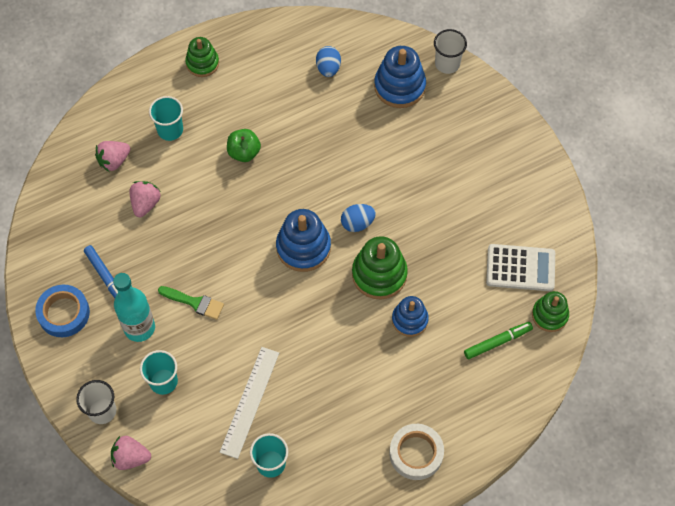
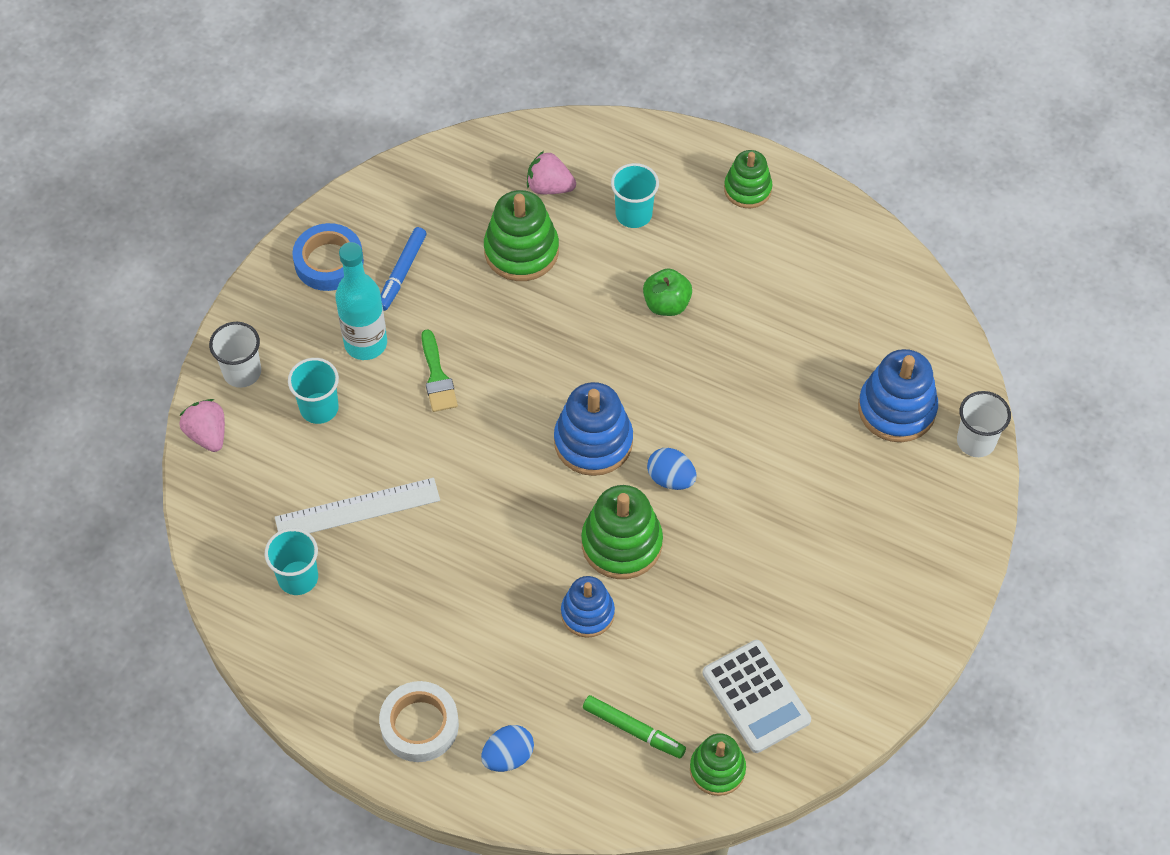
camera: 55 degrees right, 5 degrees down
(145, 203) = (521, 251): pink strawberry -> green stacking toy
(328, 68) = (854, 318): blue egg -> blue egg (508, 756)

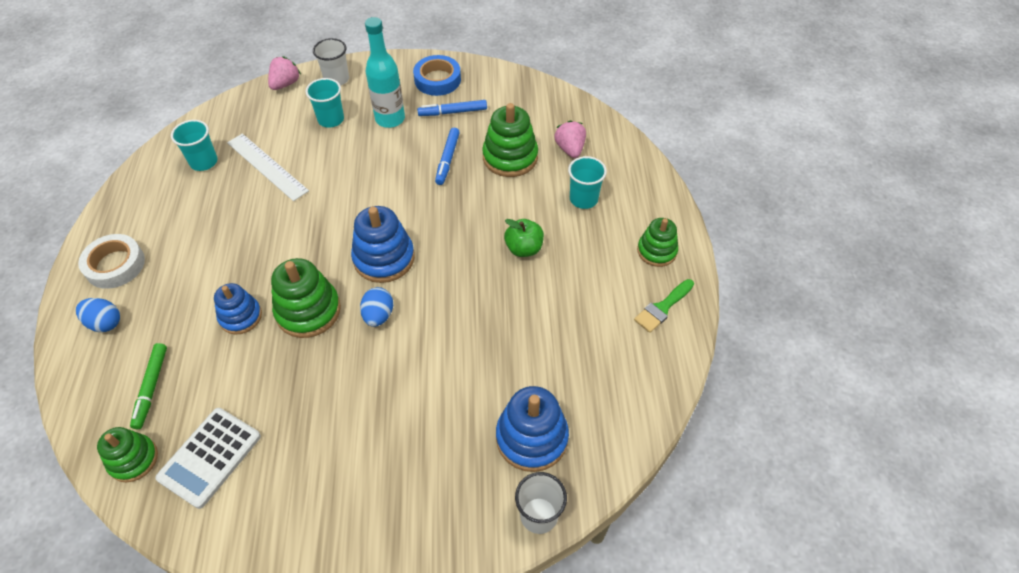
camera: 60 degrees right, 5 degrees down
(437, 377) = (386, 160): green brush -> green brush (662, 307)
(481, 314) = (447, 159): none -> blue marker

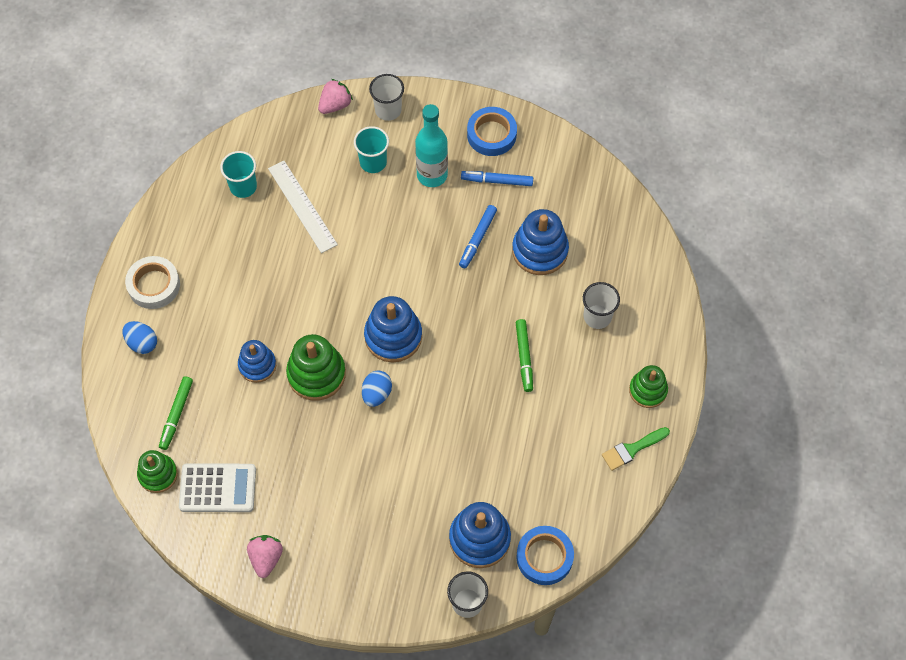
camera: 15 degrees right, 10 degrees up
(210, 457) = (218, 488): white calculator -> white calculator turned 135 degrees counterclockwise
(510, 157) = (540, 251): green stacking toy -> blue stacking toy
(524, 248) = (524, 357): green apple -> green marker
(570, 149) = (602, 255): pink strawberry -> pink strawberry (266, 558)
(583, 199) = (597, 316): turquoise cup -> white cup
(610, 440) = (544, 557): none -> blue tape

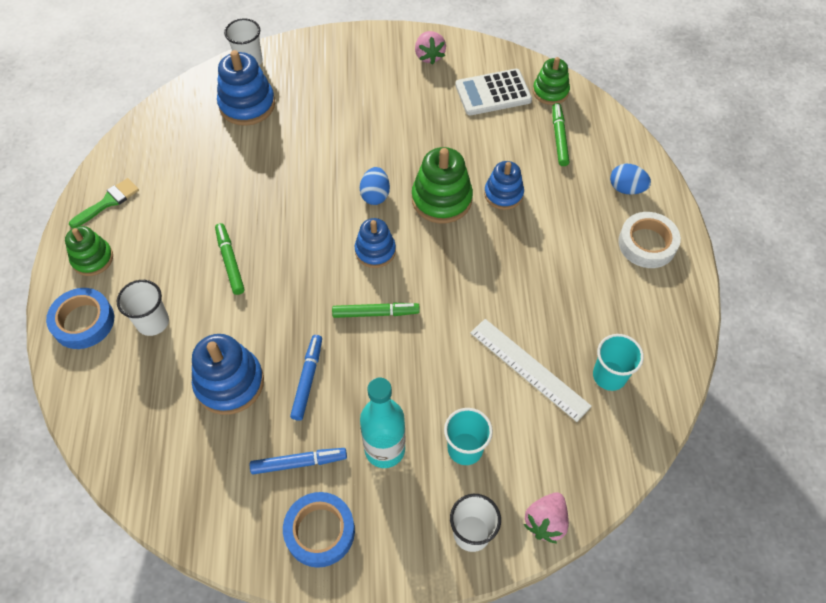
camera: 165 degrees right, 5 degrees down
(393, 336) = (375, 251): blue stacking toy -> blue stacking toy, size x0.65
(409, 279) = (375, 313): none -> green marker
(544, 557) = (186, 103): blue tape -> blue tape (83, 322)

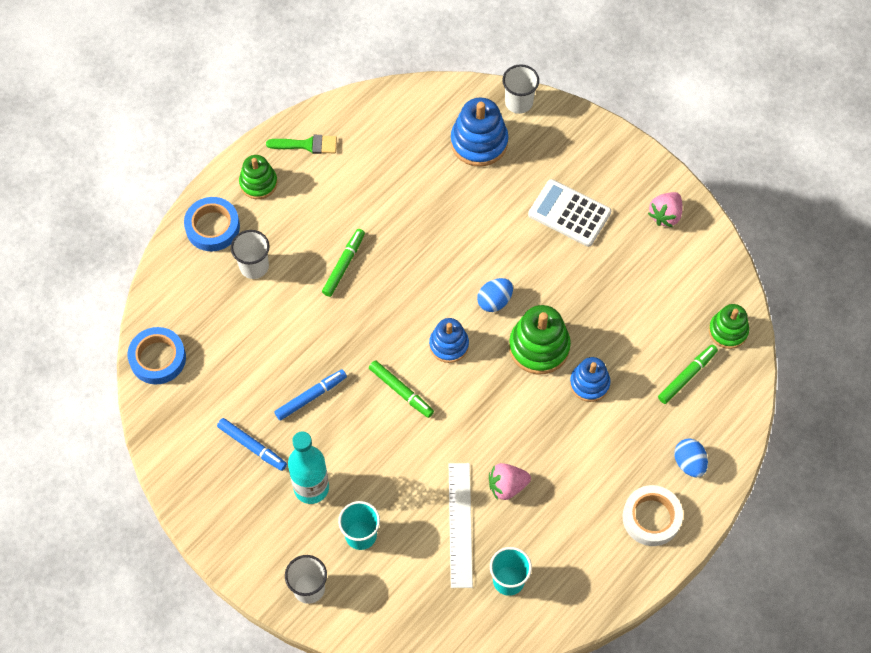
camera: 45 degrees right, 5 degrees up
(229, 383) = (261, 354): blue stacking toy -> none
(320, 531) = (223, 500): blue tape -> blue tape (158, 358)
(493, 93) = (679, 292): white calculator -> white calculator (569, 213)
(545, 522) = (360, 626): pink strawberry -> pink strawberry (507, 486)

